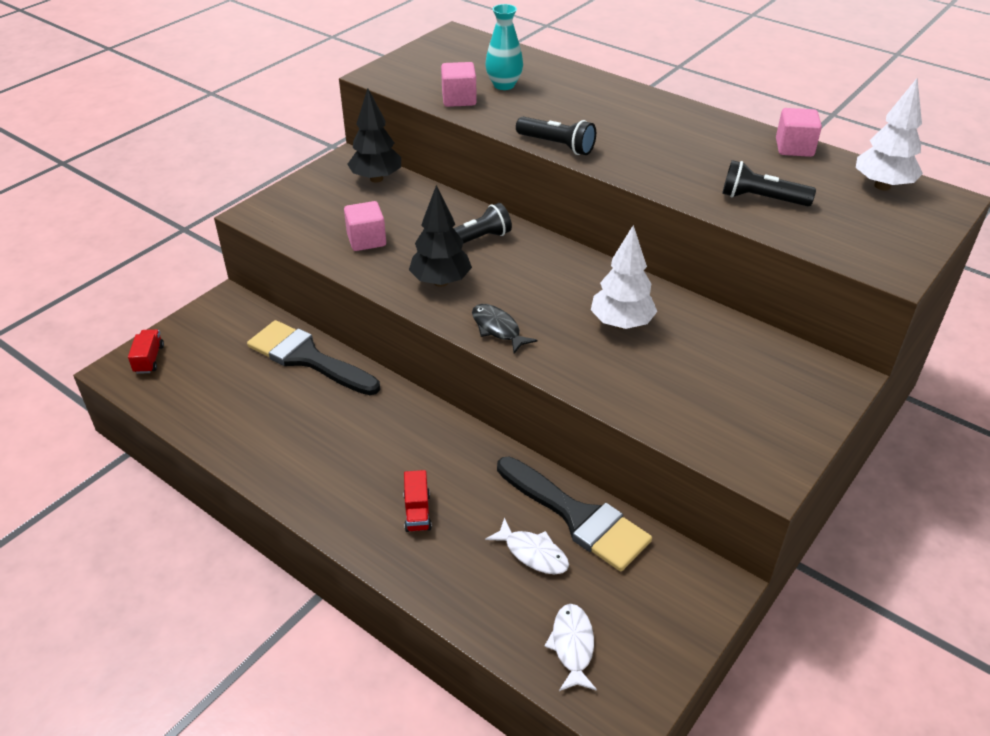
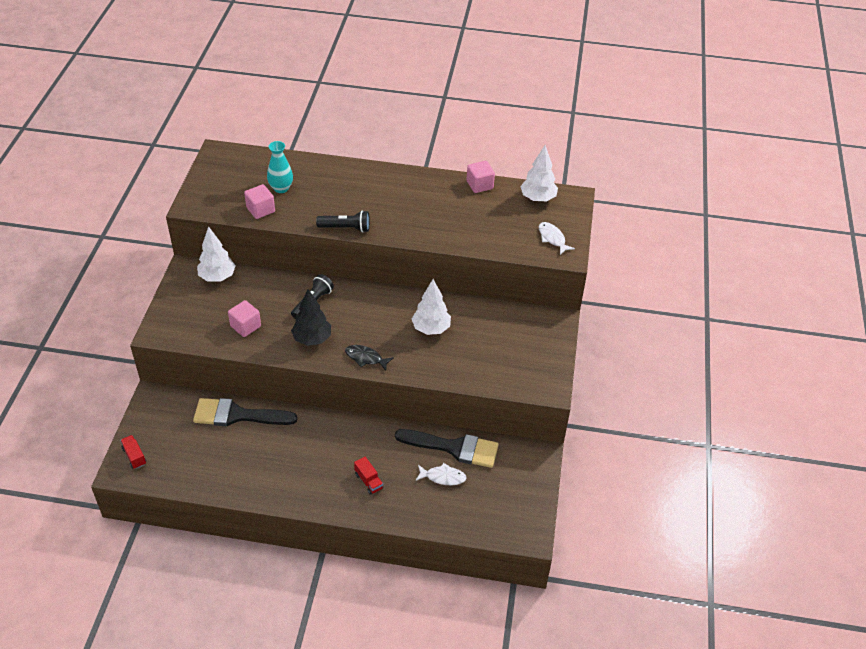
camera: 30 degrees left, 5 degrees up
(376, 179) = (217, 277): black tree -> white tree
(572, 646) = (489, 515): white fish -> white fish (552, 238)
(761, 199) = (481, 230): black flashlight -> none

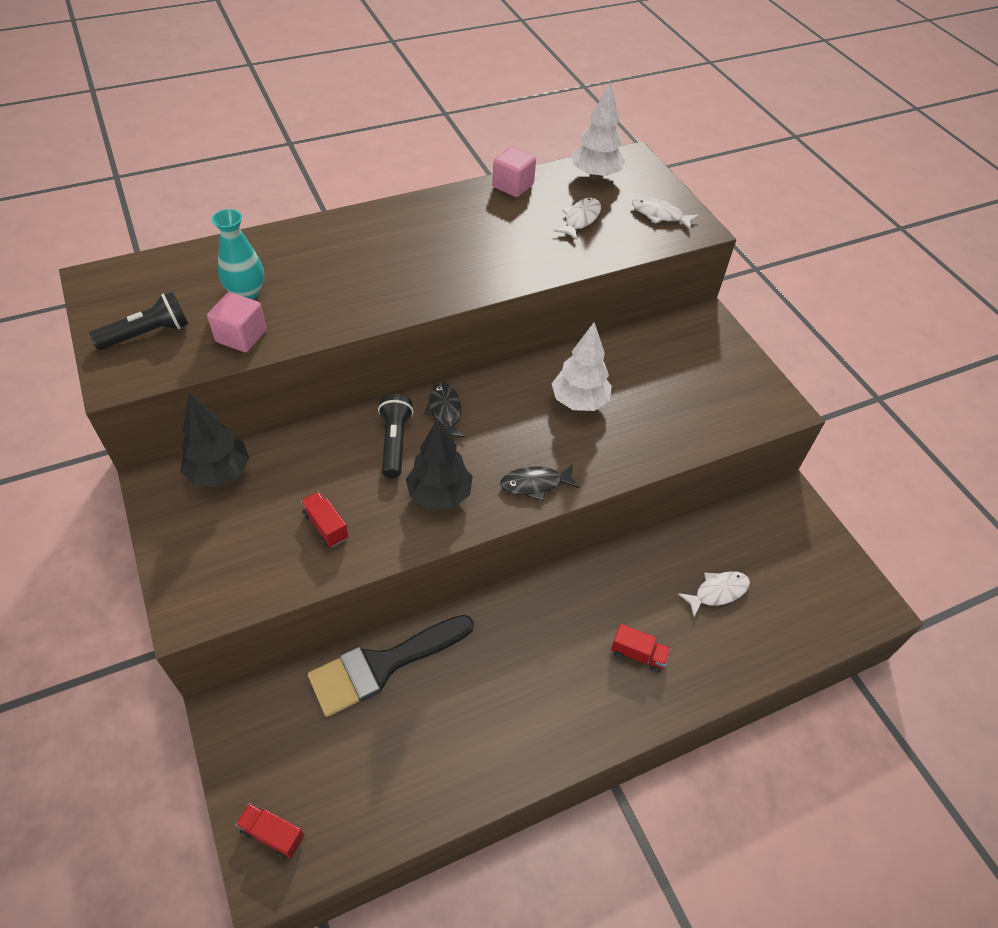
camera: 35 degrees left, 5 degrees up
(217, 277) = (219, 473): white tree -> black tree
(245, 326) = (326, 526): pink cube -> red truck
(346, 228) = (393, 309): black flashlight -> black flashlight (147, 334)
(352, 299) = (445, 411): none -> black fish
(454, 448) = (695, 545): black brush -> none
(500, 221) = (580, 219): none -> white fish

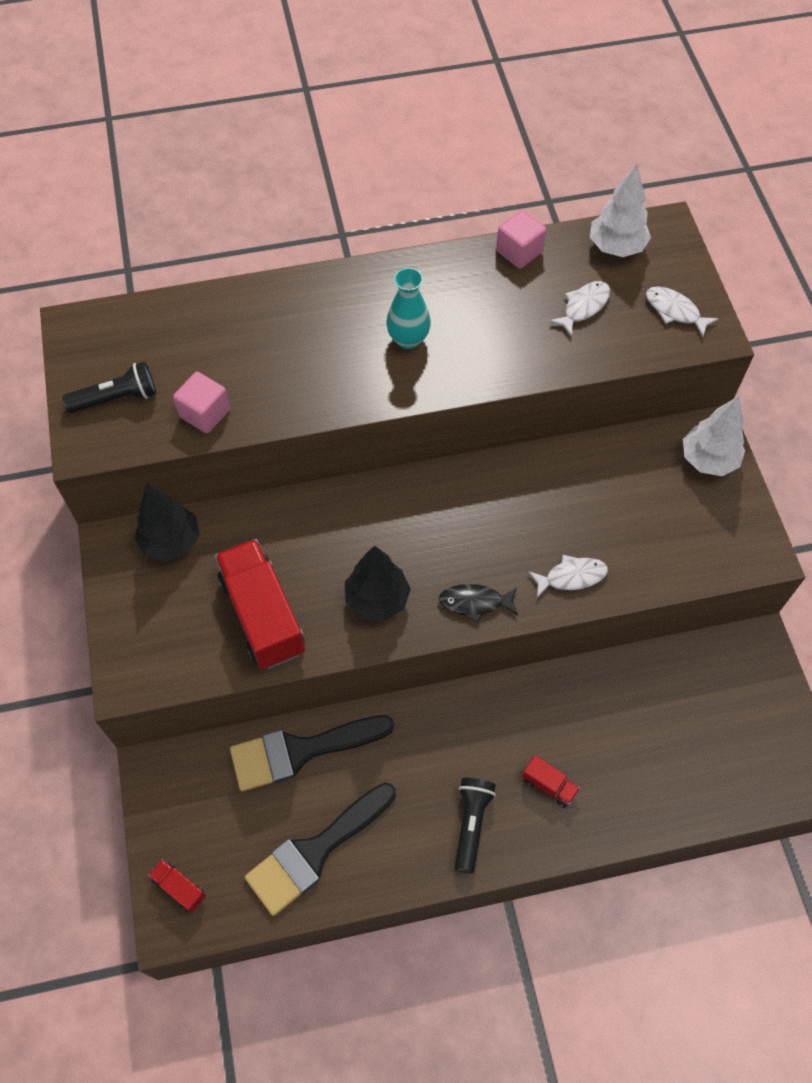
camera: 15 degrees right, 10 degrees up
(246, 293) = (216, 361): turquoise vase -> turquoise vase (408, 339)
(326, 526) = (262, 615): red truck -> red truck, size x2.23
(395, 442) = (344, 534): black flashlight -> black flashlight (471, 824)
(416, 765) = (315, 852): none -> black brush
(445, 411) = (401, 505): black fish -> none
(579, 402) = (542, 514): white tree -> white tree (708, 460)
(717, 592) = (648, 735): white fish -> white fish (571, 577)

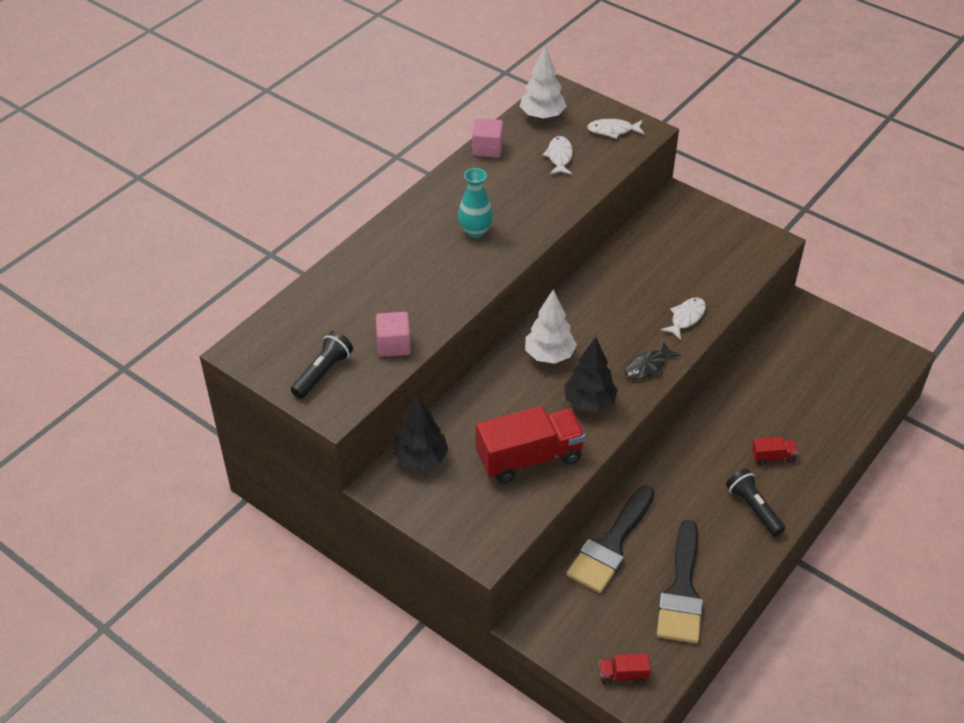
camera: 40 degrees left, 15 degrees down
(262, 615) = (529, 458): red truck -> red truck turned 135 degrees clockwise
(708, 460) = (692, 213): white tree -> white tree (549, 356)

